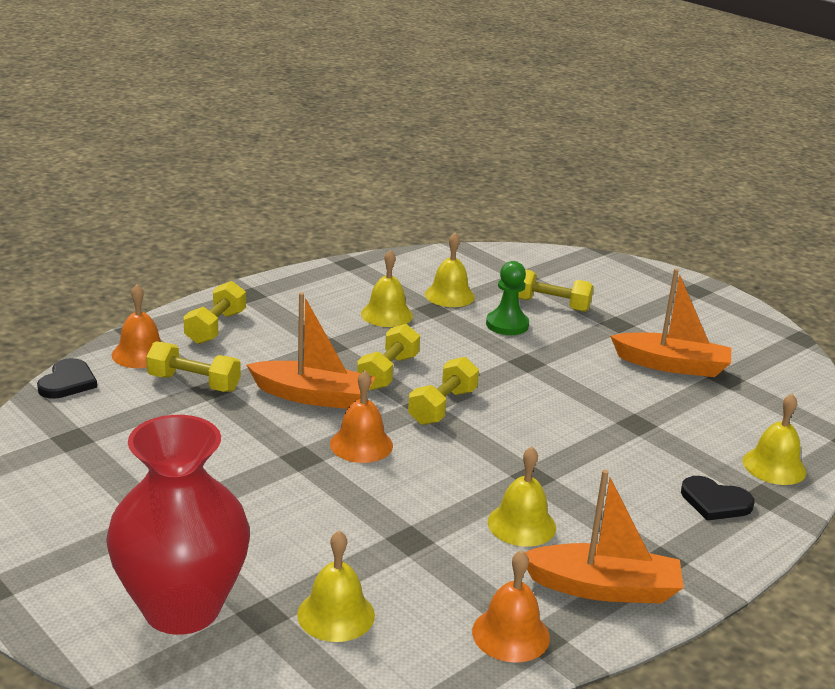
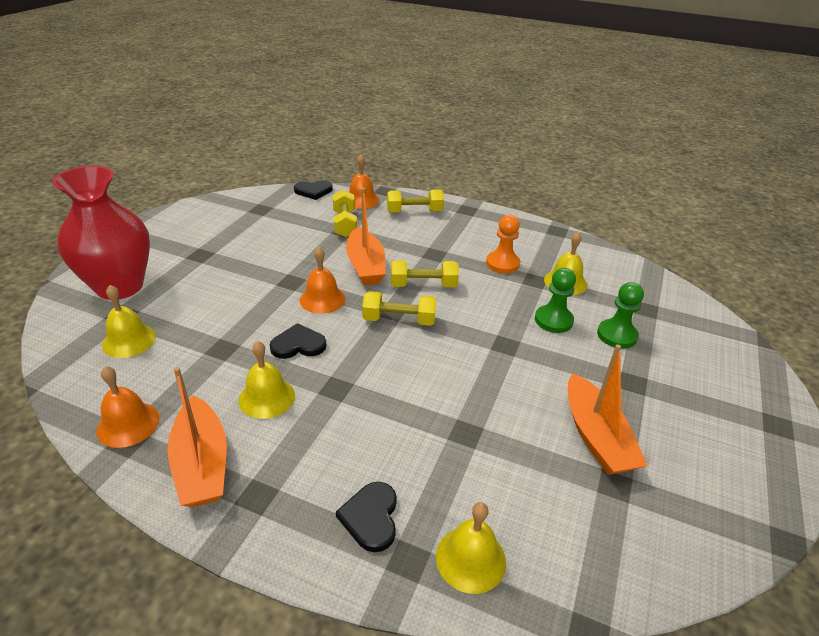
camera: 65 degrees right, 10 degrees up
(386, 314) = (502, 263): yellow bell -> orange pawn
(441, 482) = (298, 344): none -> black heart
(551, 305) = (616, 335): yellow dumbbell -> green pawn

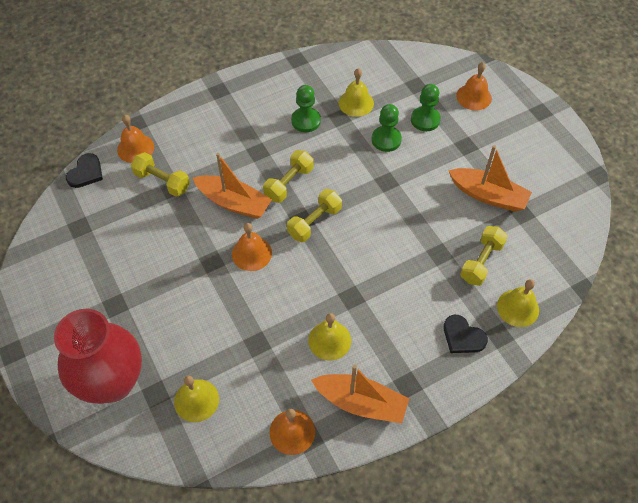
camera: 50 degrees left, 20 degrees up
(298, 344) = (291, 295): black heart -> none
(414, 211) = (188, 125): yellow dumbbell -> yellow dumbbell (481, 262)
(502, 263) = (306, 121): orange pawn -> green pawn
(701, 357) = (474, 97): none -> orange bell

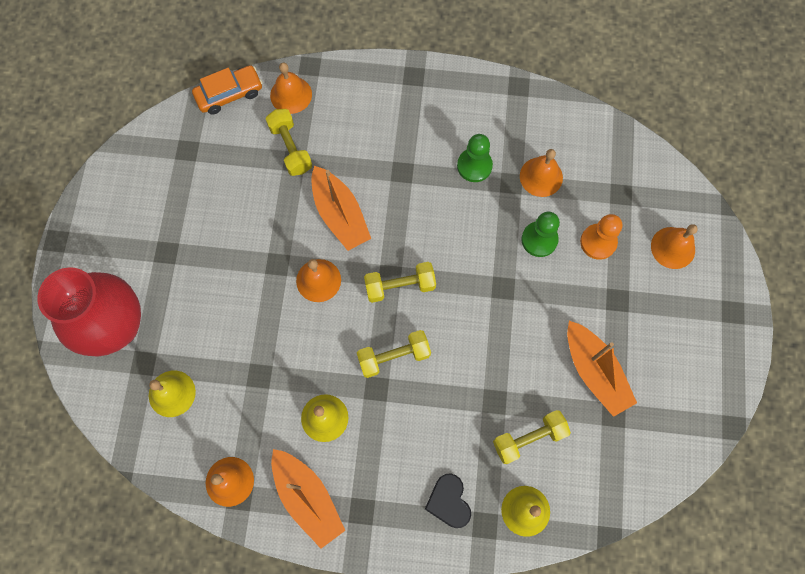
camera: 35 degrees right, 15 degrees up
(86, 172) = (229, 94): black heart -> orange car
(289, 183) = (406, 227): yellow dumbbell -> yellow dumbbell (394, 356)
(356, 103) = (541, 176): yellow bell -> orange bell
(425, 120) = (598, 242): green pawn -> orange pawn

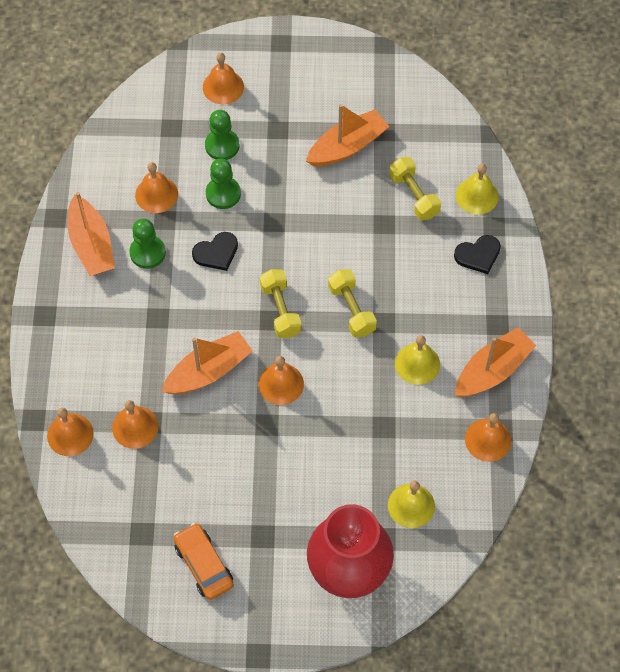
camera: 95 degrees left, 10 degrees down
(229, 94) = (70, 498): orange car -> orange car (203, 565)
(290, 148) = (135, 427): yellow dumbbell -> orange bell
(470, 229) = (216, 253): none -> black heart
(486, 117) = (91, 244): none -> orange boat
(598, 242) = (222, 145): orange pawn -> green pawn

